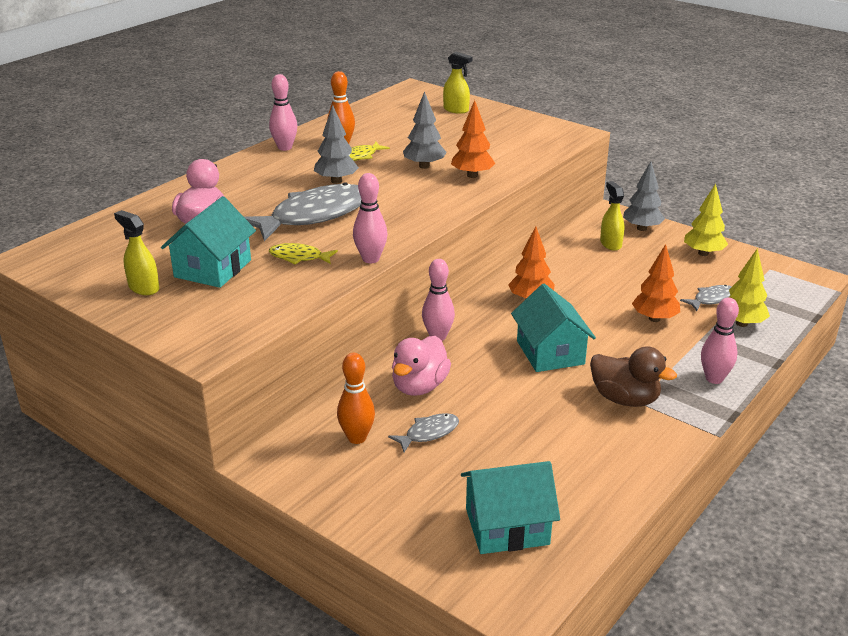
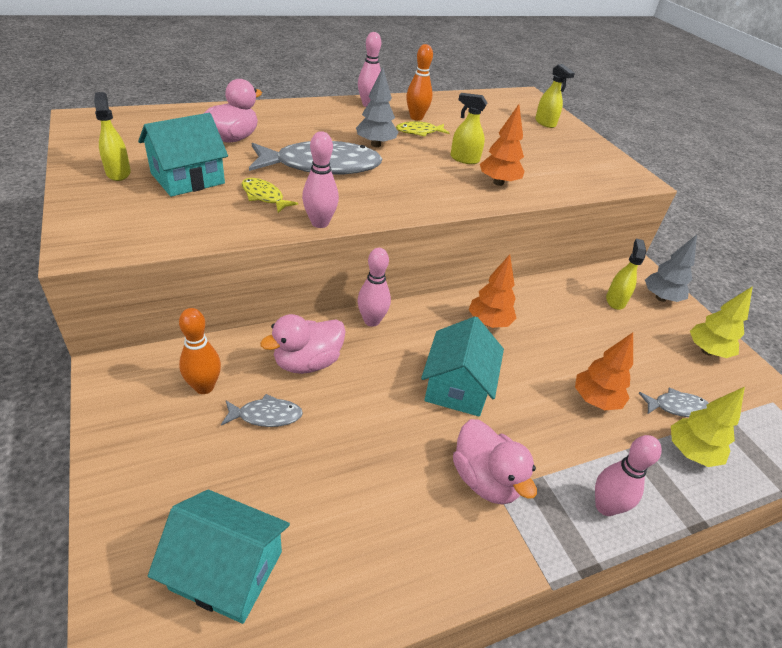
camera: 25 degrees right, 10 degrees up
(424, 166) = (464, 159): grey tree -> yellow spray bottle
(625, 399) = (485, 479): brown duck -> pink duck

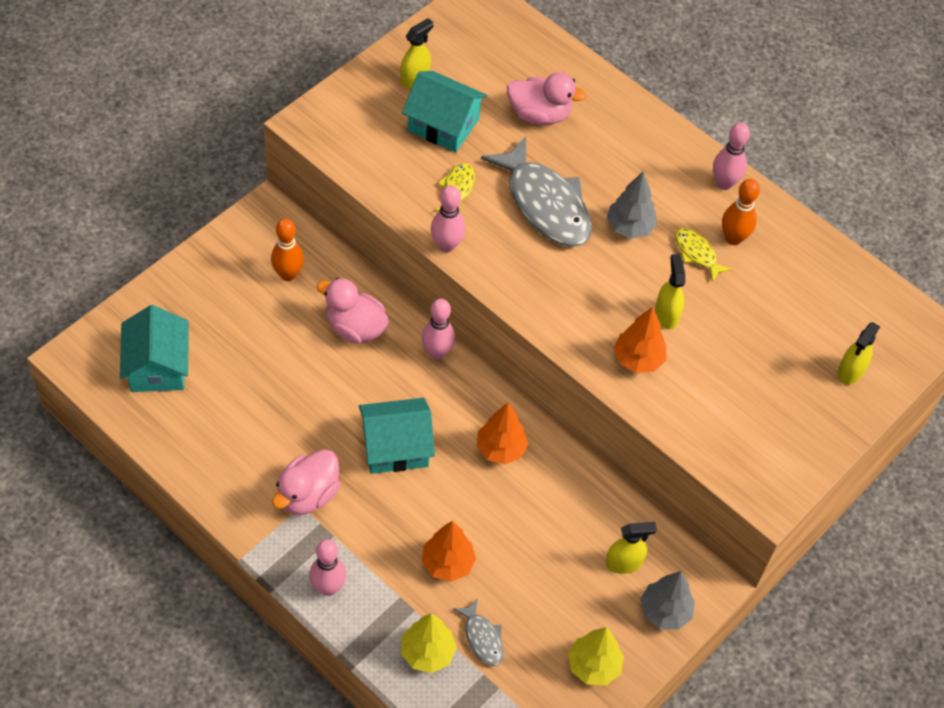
camera: 65 degrees right, 15 degrees up
(266, 415) = (285, 327): grey fish -> none

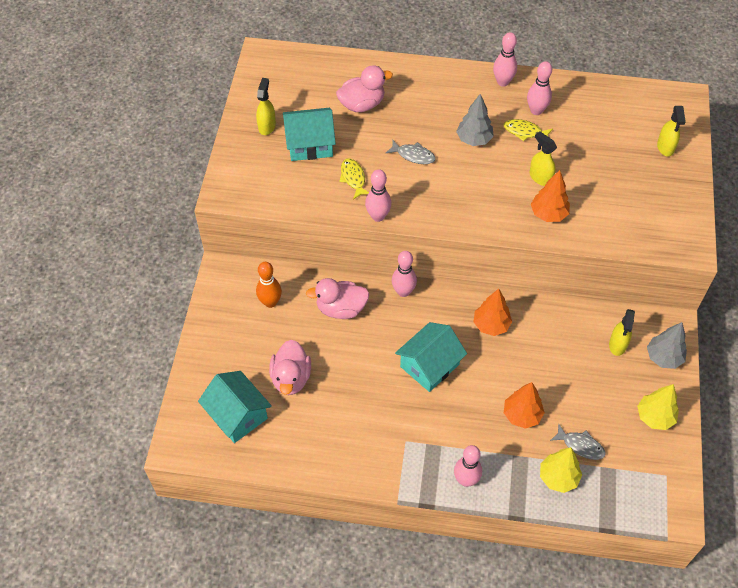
camera: 30 degrees left, 0 degrees up
(307, 495) = (403, 431): pink duck -> pink duck (291, 378)
(545, 204) = (413, 155): grey fish -> grey fish, size x0.47
(624, 563) = (617, 345): yellow spray bottle -> yellow spray bottle turned 150 degrees clockwise
(733, 238) = (536, 110): orange bowling pin -> pink bowling pin

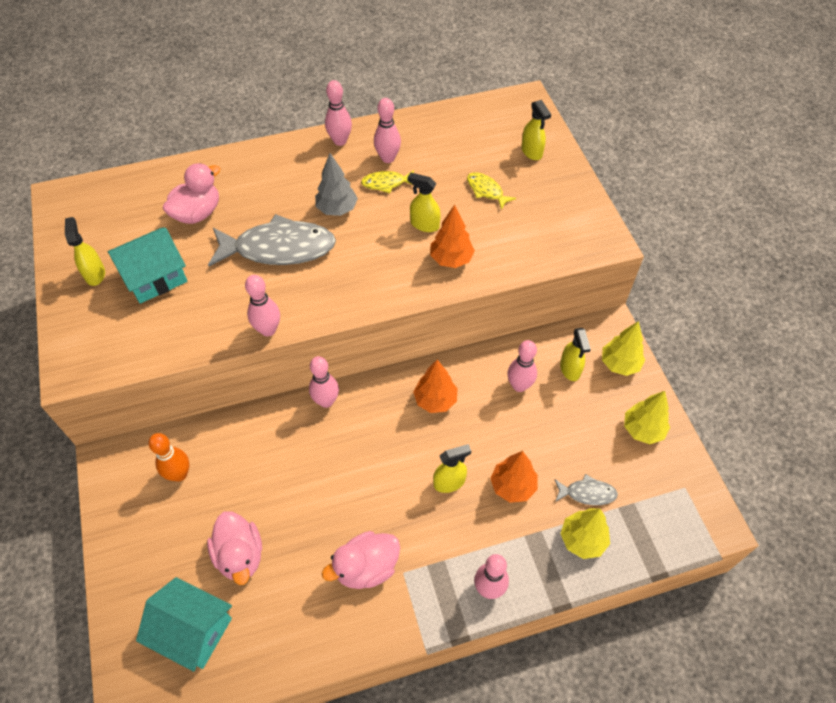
camera: 25 degrees left, 0 degrees up
(341, 308) = (265, 448): pink duck -> pink duck (366, 567)
(353, 178) = (221, 297): yellow fish -> yellow fish (486, 191)
(413, 155) = (279, 248): grey fish -> grey fish, size x2.14
(429, 365) = (391, 472): turquoise house -> none
(472, 391) = (449, 482): none -> yellow spray bottle
(566, 341) = (519, 386): none -> pink bowling pin
(663, 357) = (619, 364): grey tree -> yellow tree

